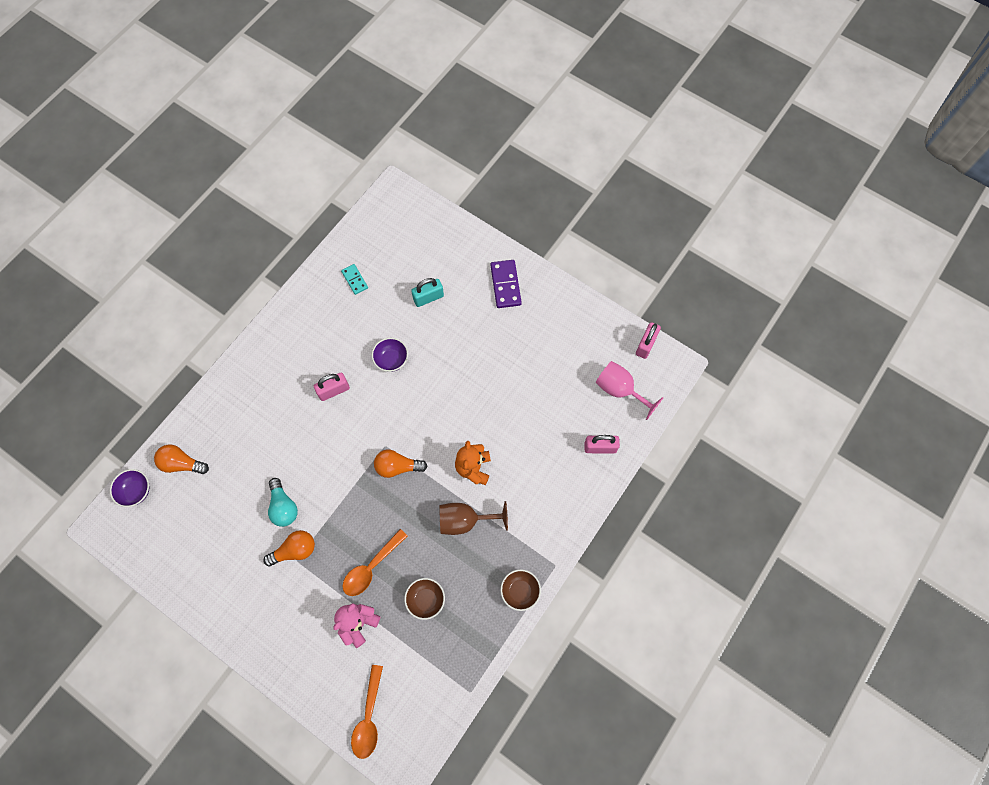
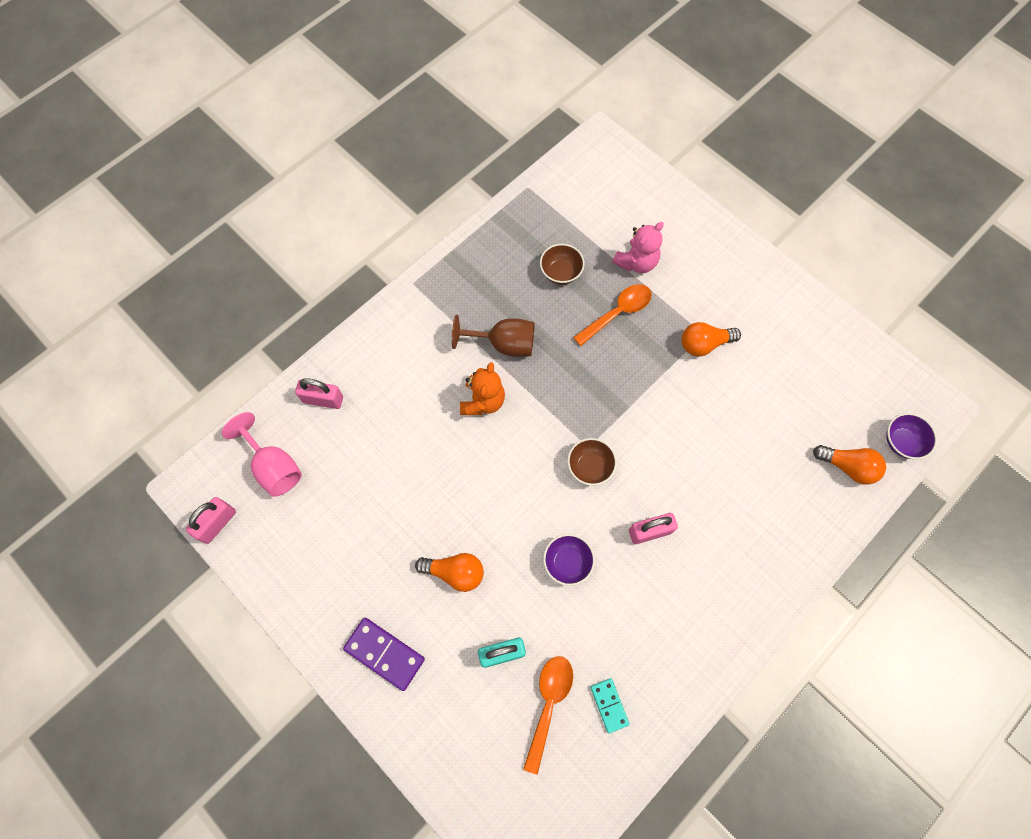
camera: 170 degrees left, 0 degrees up
(283, 507) = (717, 394): turquoise light bulb -> none
(369, 717) = (631, 182): orange spoon -> orange spoon (548, 704)
(397, 467) = (575, 418): orange light bulb -> orange light bulb (455, 572)
(505, 285) = (384, 654): purple domino -> purple domino turned 60 degrees counterclockwise
(520, 591) = (457, 265): brown bowl -> brown bowl (590, 467)

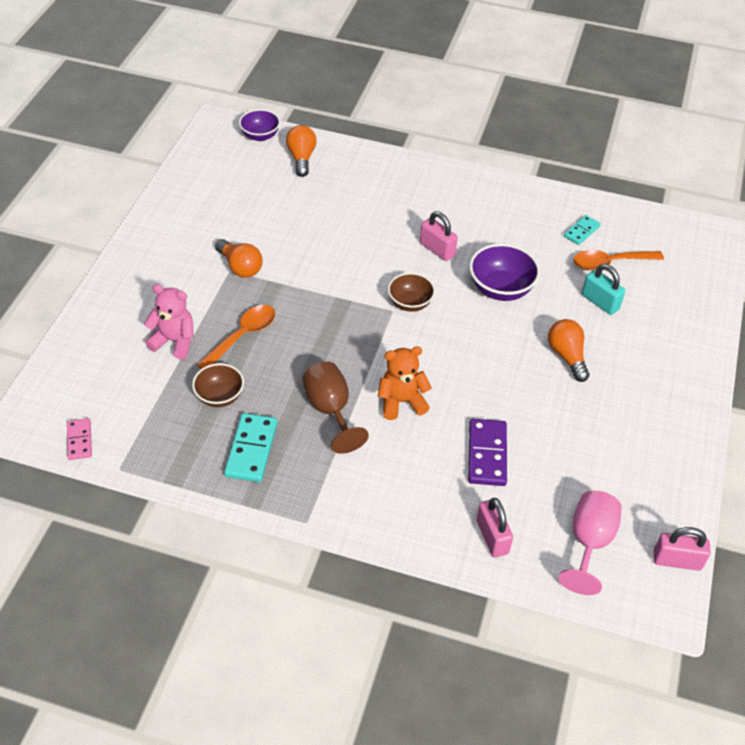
camera: 120 degrees left, 20 degrees down
(384, 654) = (665, 374): purple domino -> purple domino (487, 454)
(497, 274) = (251, 449): none -> turquoise domino
(567, 171) = (79, 440): none -> pink domino
(567, 562) = (501, 289): purple bowl -> purple bowl, size x1.50
(617, 313) = (242, 336): orange spoon -> orange spoon turned 105 degrees clockwise

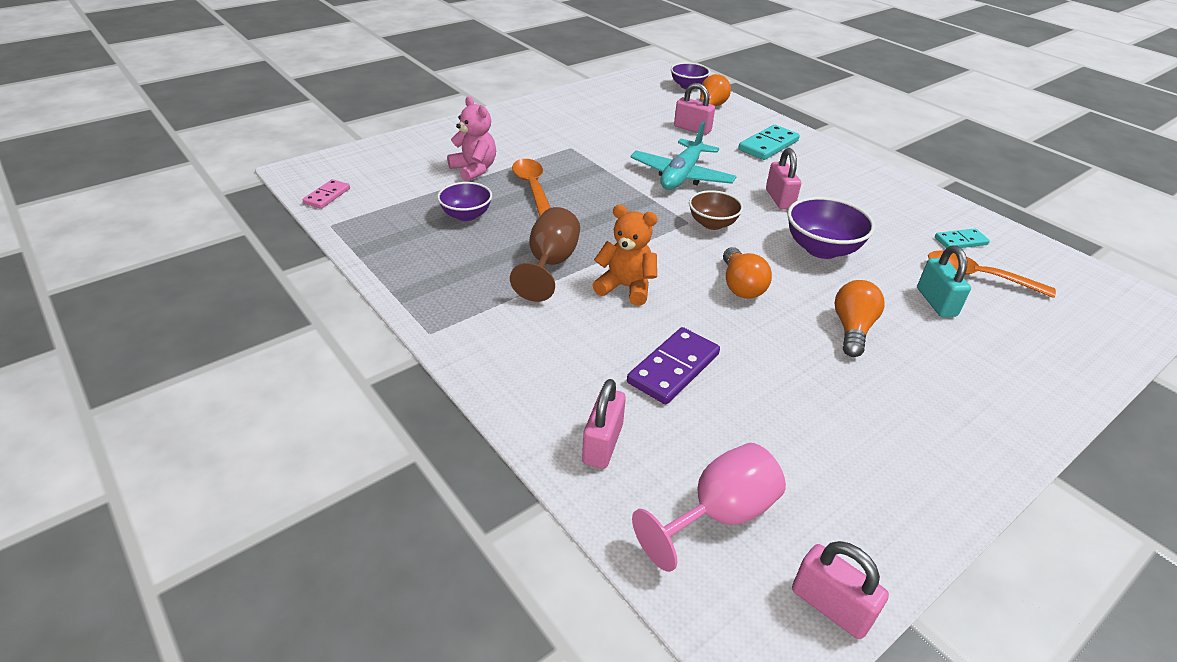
camera: 35 degrees right, 10 degrees down
(220, 396) = (466, 215): brown bowl -> purple bowl
(240, 267) = (582, 148): orange light bulb -> orange light bulb (741, 286)
(242, 336) = (532, 187): orange spoon -> orange spoon turned 90 degrees counterclockwise
(251, 449) = (447, 259): turquoise domino -> turquoise domino (768, 145)
(309, 195) = (692, 129): none -> pink padlock
(347, 260) = (681, 176): none -> turquoise plane

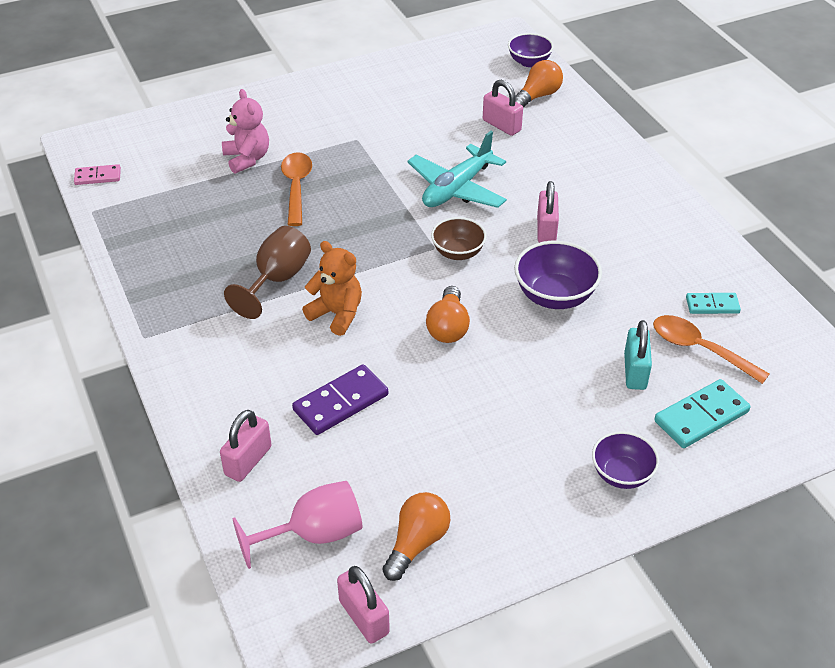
camera: 15 degrees right, 5 degrees up
(327, 196) = (98, 177): pink domino -> pink domino turned 45 degrees clockwise
(466, 215) = (219, 214): purple bowl -> purple bowl (621, 474)
(768, 145) = (575, 157): turquoise domino -> turquoise domino (701, 416)
(852, 329) = (530, 388): orange light bulb -> orange light bulb (417, 543)

